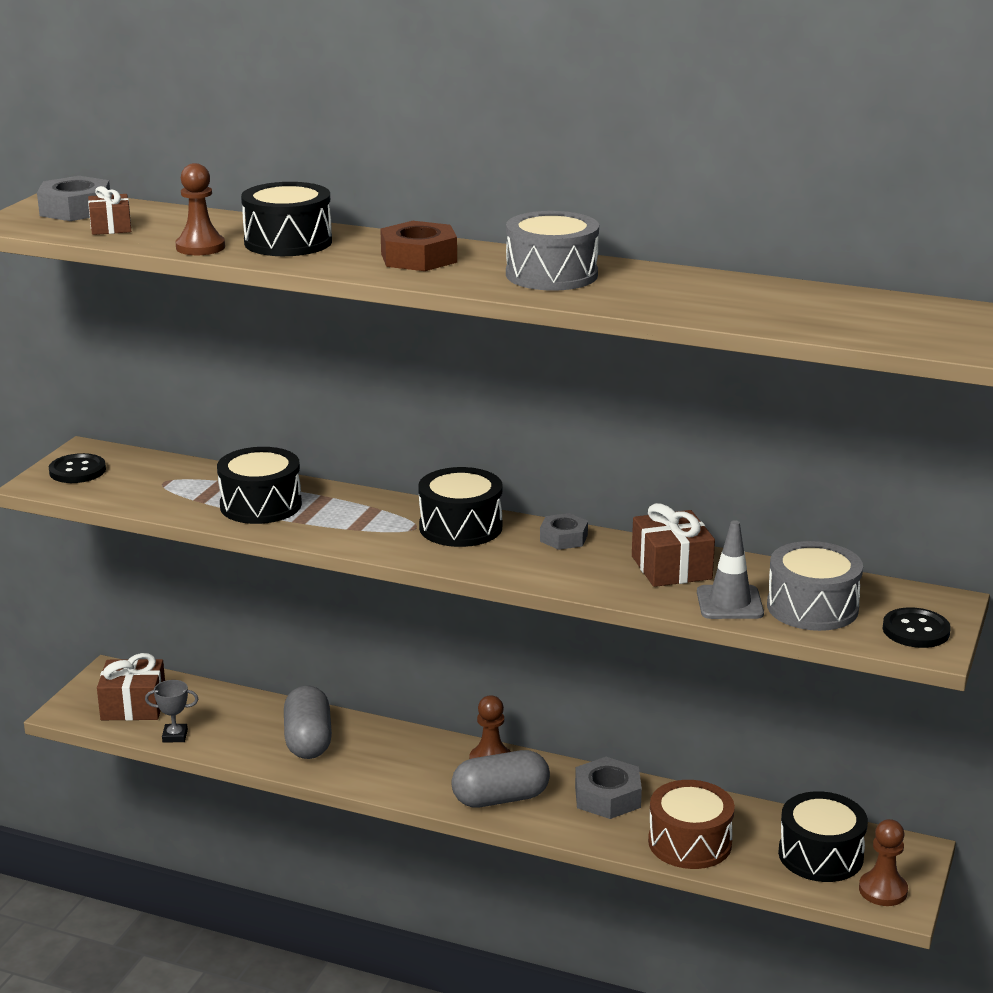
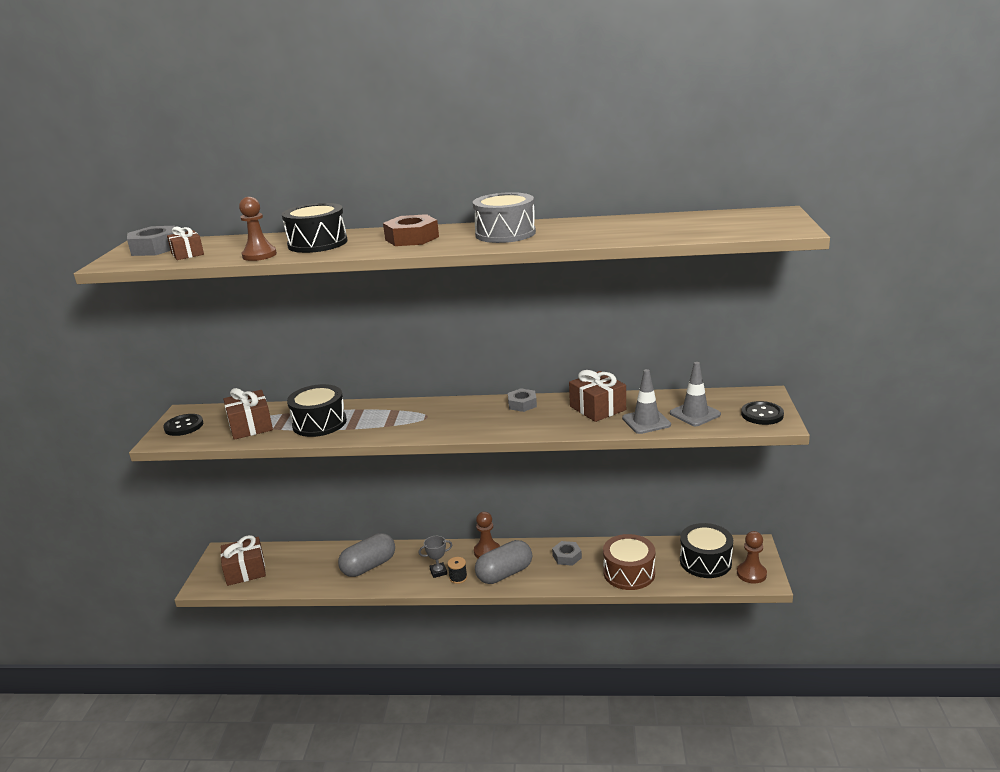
camera: 15 degrees left, 0 degrees up
(166, 489) = (251, 426): none -> brown gift
(175, 736) = (281, 584): grey trophy -> grey trophy (438, 572)
(308, 741) = (369, 566): grey capsule -> grey capsule turned 75 degrees clockwise
(429, 788) = (458, 578): none -> black spool
(460, 527) = (455, 410): black drum -> none
(607, 797) = (567, 556): grey nut -> grey nut, size x0.65
(812, 607) = (695, 414): grey drum -> grey traffic cone

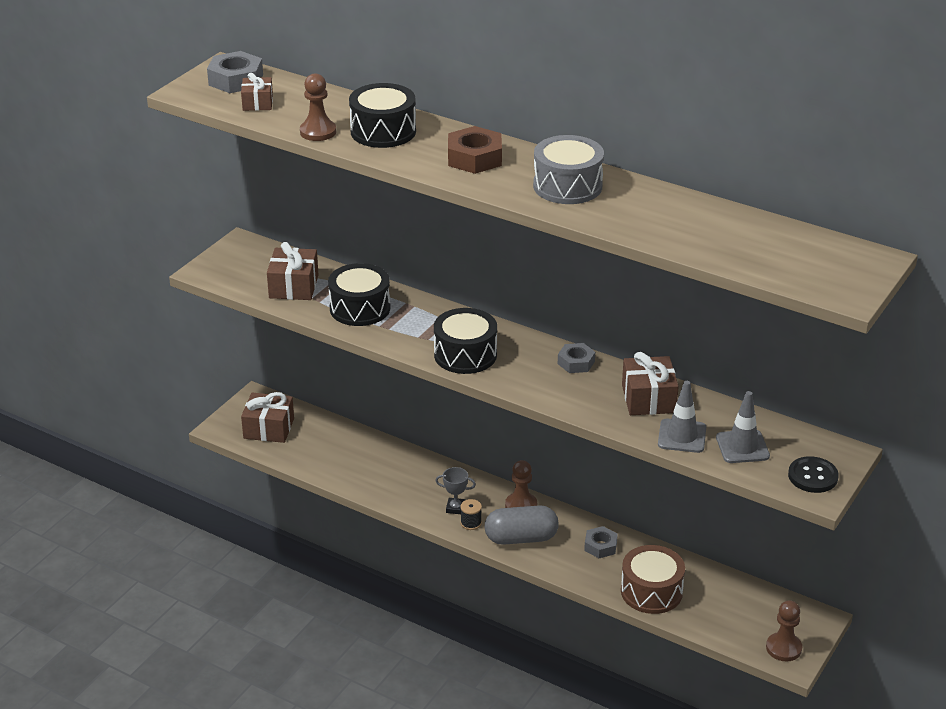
camera: 25 degrees right, 10 degrees up
(184, 426) = (232, 262): black button -> none
(369, 566) = (390, 473): grey capsule -> none
(705, 561) = (746, 614): black drum -> black drum (465, 355)

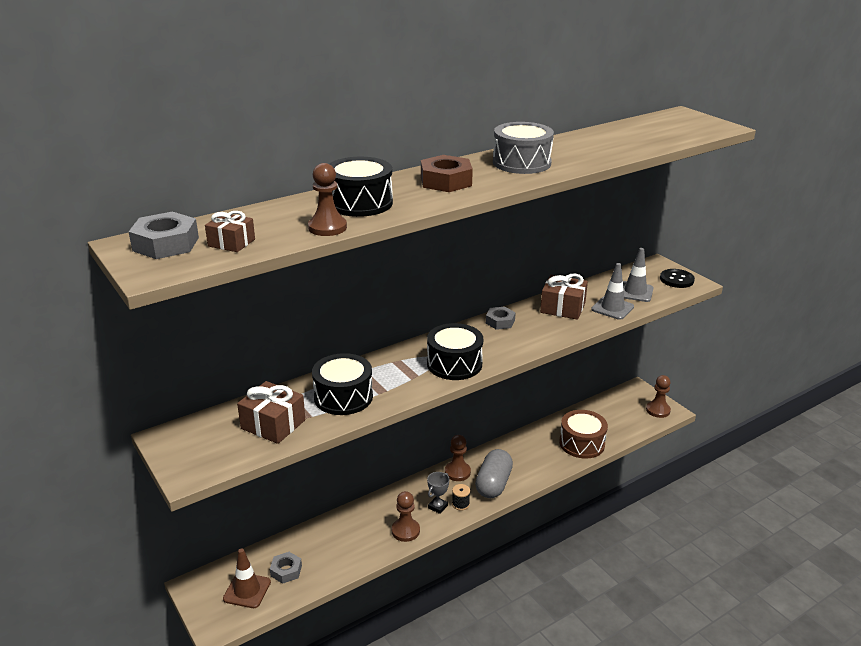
camera: 65 degrees left, 5 degrees down
(269, 428) = (247, 590): brown gift -> brown traffic cone
(405, 497) = (405, 531): none -> brown pawn
(600, 546) = (524, 450): grey nut -> grey nut (286, 571)

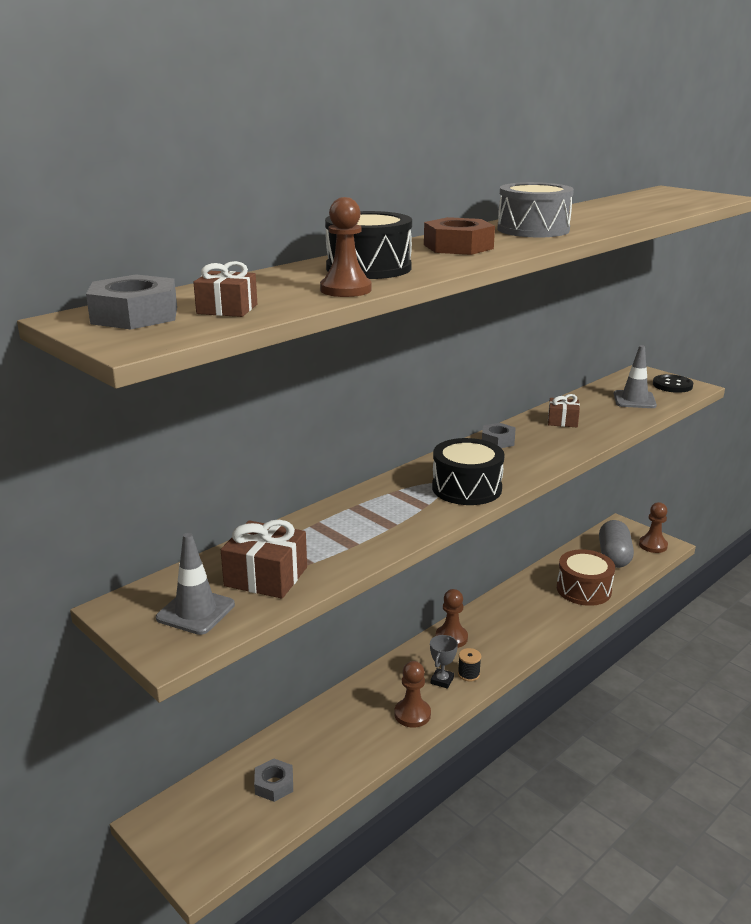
camera: 10 degrees left, 5 degrees down
(247, 590) = (228, 817): brown traffic cone -> none
(343, 397) = (345, 536): black drum -> none
(493, 484) = (499, 646): grey capsule -> grey capsule (614, 556)
(562, 308) = (562, 421): brown gift -> brown gift, size x0.63
(612, 308) = (619, 417): grey traffic cone -> grey traffic cone (195, 611)

